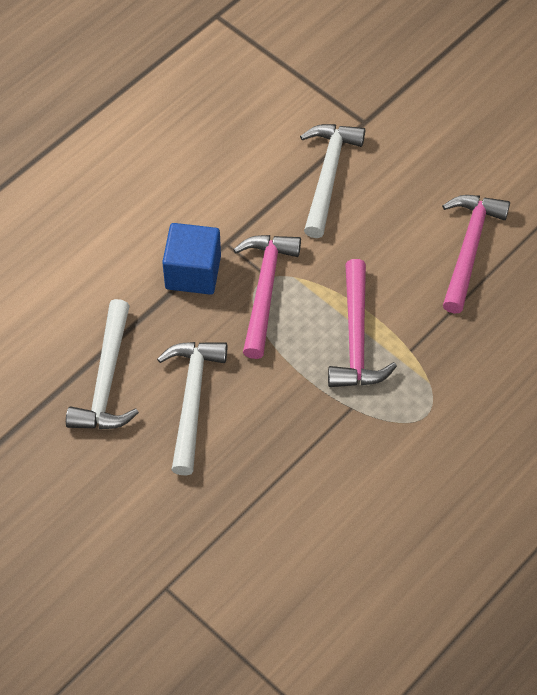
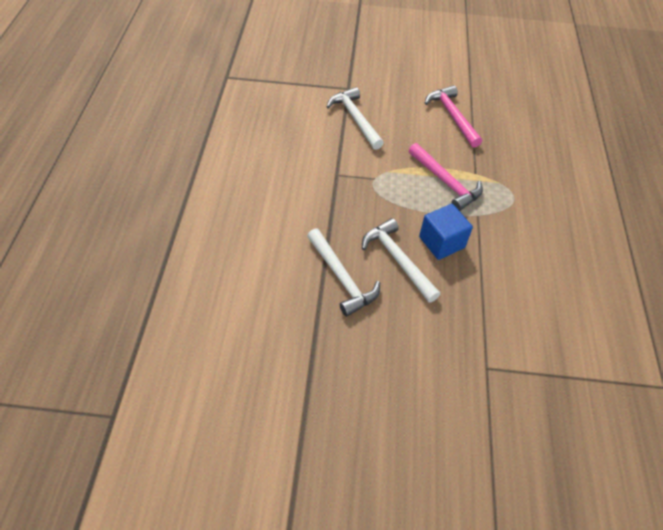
camera: 40 degrees left, 5 degrees down
(193, 272) = (333, 197): blue cube -> blue cube (441, 242)
(265, 289) = (379, 185): pink hammer -> none

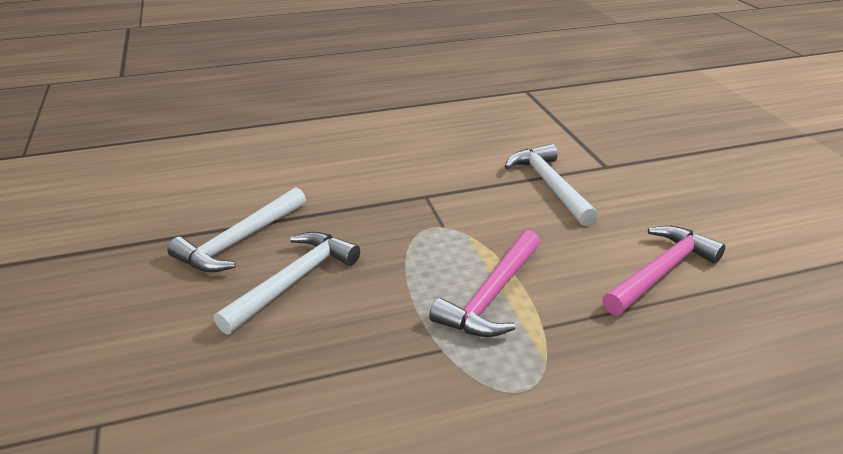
camera: 70 degrees right, 20 degrees down
(355, 118) = (550, 185): white hammer -> white hammer turned 60 degrees counterclockwise
(441, 242) = (352, 318): blue cube -> none

